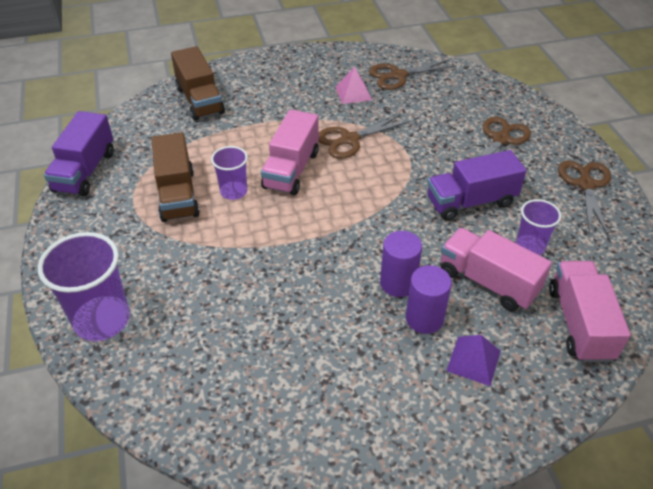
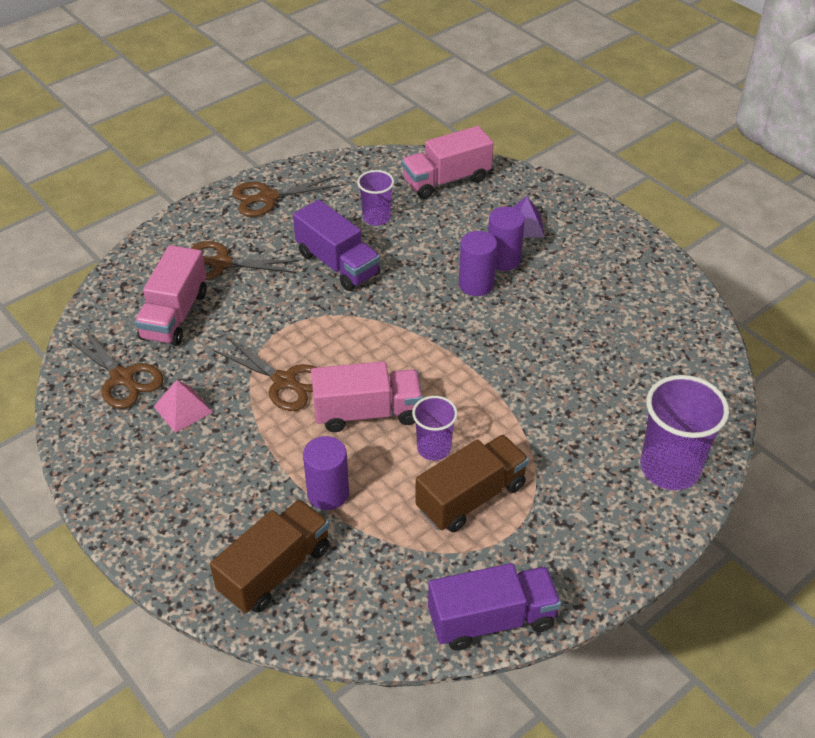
camera: 115 degrees left, 0 degrees up
(236, 133) = (328, 493): none -> purple cylinder
(488, 282) = (436, 233): pink truck -> pink truck (175, 315)

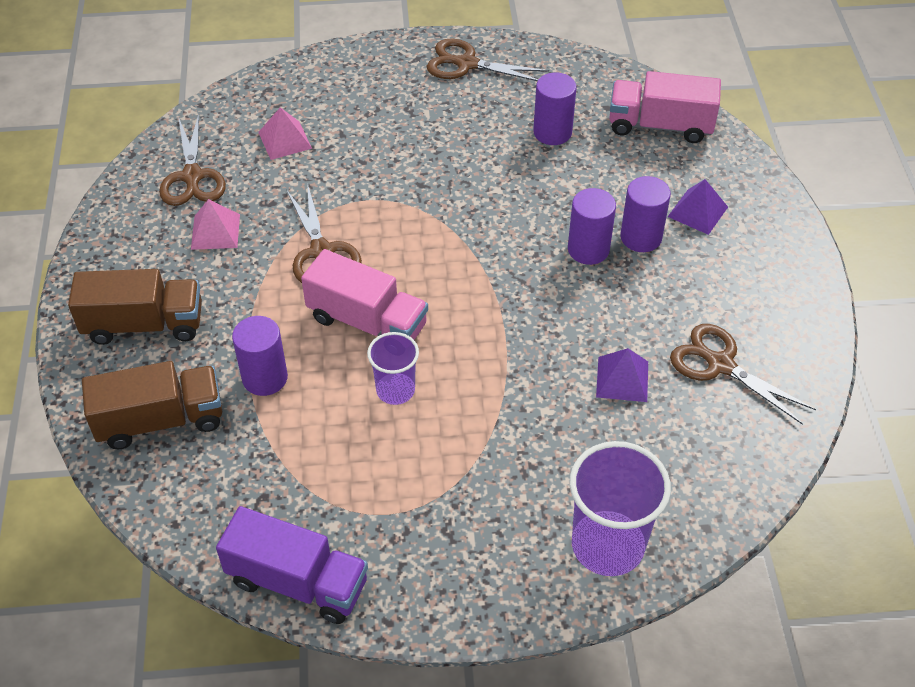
camera: 35 degrees right, 5 degrees up
(175, 315) = (284, 140): pink truck -> pink pyramid
(221, 263) = (367, 110): brown scissors -> brown scissors (720, 364)
(338, 264) = (472, 162): purple truck -> none
(376, 218) = (552, 132): purple cup -> purple cylinder
(471, 497) = (386, 456): brown truck -> brown truck (144, 324)
(578, 357) = (622, 379): none -> purple pyramid

